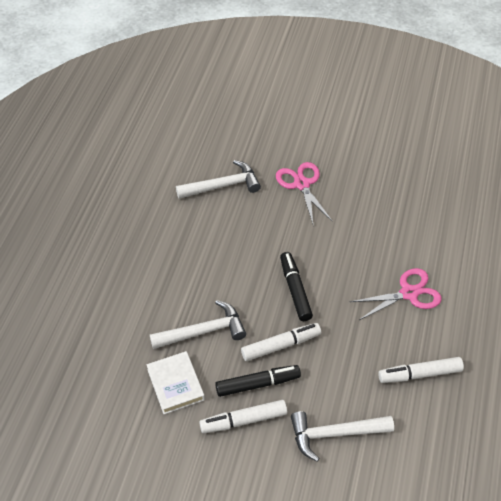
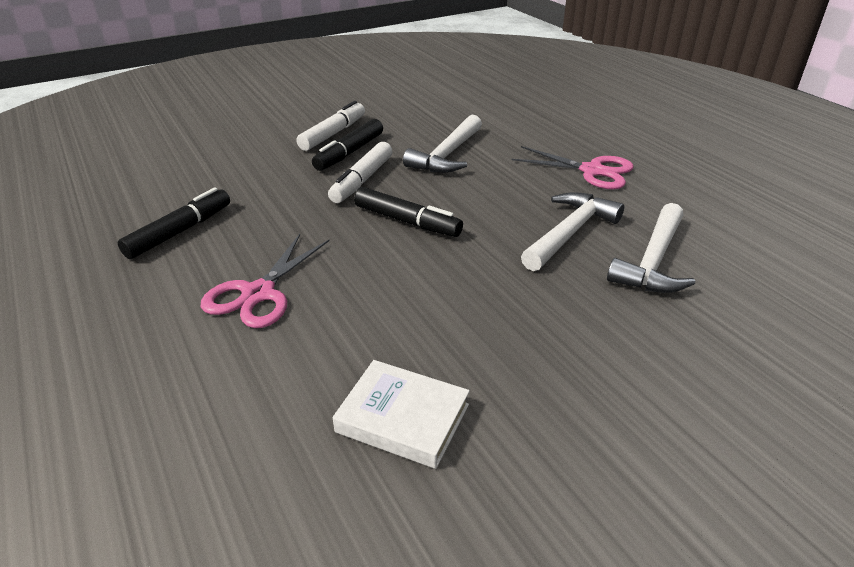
camera: 135 degrees right, 15 degrees down
(175, 384) = (417, 124): white book -> white book (403, 418)
(302, 184) = (573, 330): pink scissors -> pink scissors (592, 171)
(334, 434) = (240, 160): white hammer -> white hammer (569, 232)
(419, 374) = (180, 232): white marker -> black marker

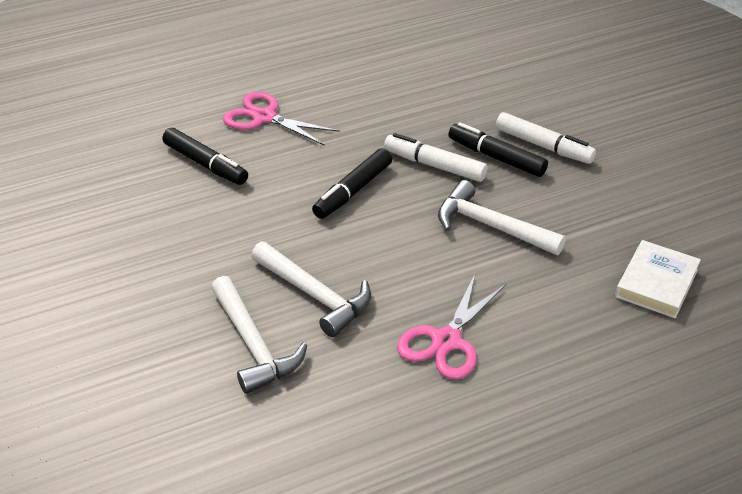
camera: 95 degrees right, 5 degrees up
(180, 232) = (355, 75): black marker -> black marker (205, 164)
(403, 418) = (119, 180): white book -> white book (656, 283)
(653, 261) = (253, 345): white hammer -> white hammer turned 150 degrees counterclockwise

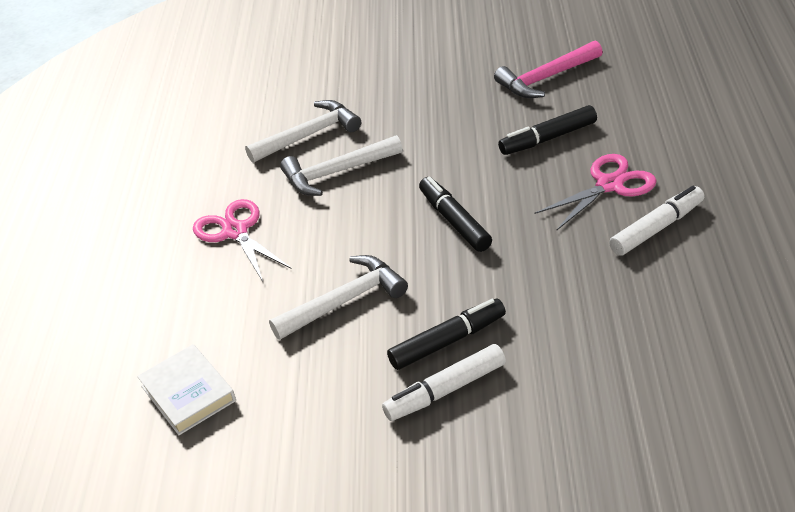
camera: 120 degrees right, 0 degrees up
(96, 188) = (546, 78): none -> pink hammer
(253, 345) = (309, 135): white hammer -> white hammer turned 150 degrees clockwise
(434, 165) = (461, 288): white marker -> white marker (657, 228)

